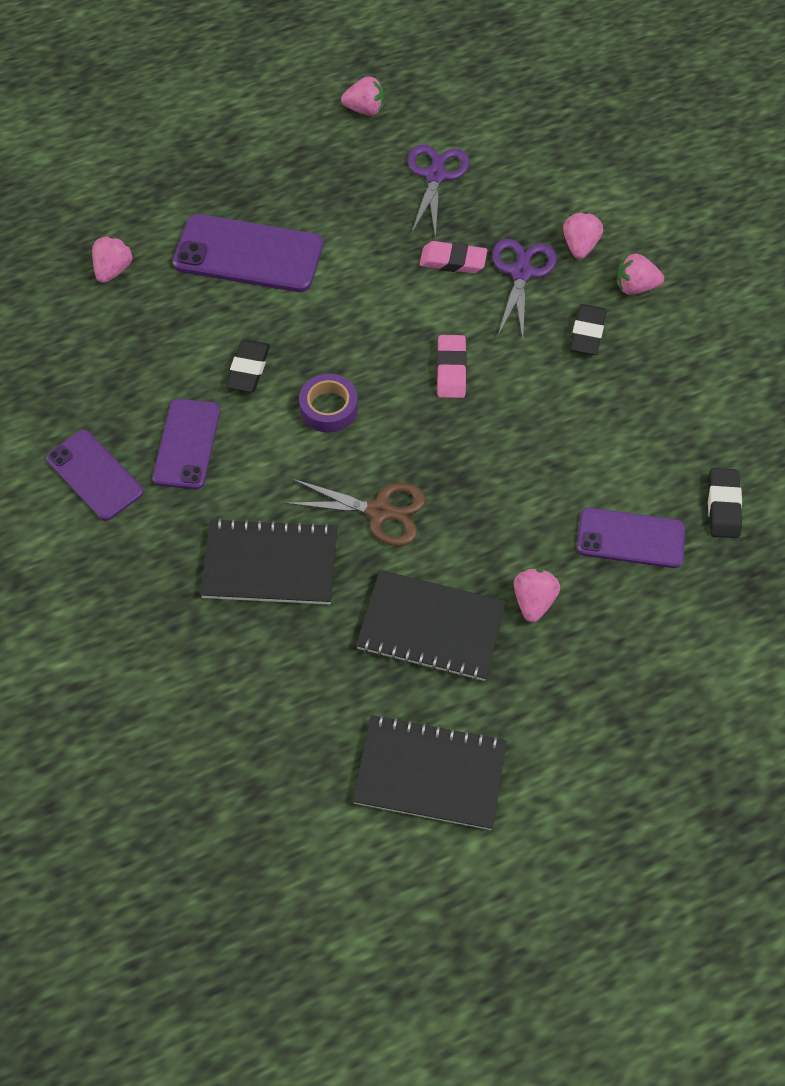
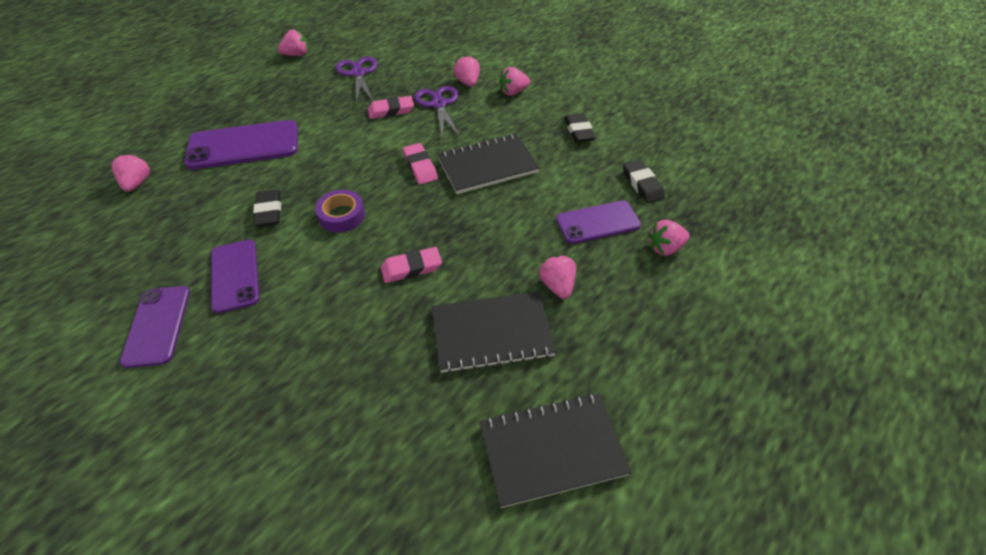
camera: 25 degrees left, 10 degrees down
(94, 475) = (157, 325): purple phone -> purple phone turned 60 degrees clockwise
(270, 564) = (339, 337): black notebook -> black notebook (487, 166)
(379, 511) = (411, 268): brown scissors -> pink eraser
(587, 333) = (498, 122): black eraser -> black eraser (579, 131)
(693, 606) = (665, 248): none -> pink strawberry

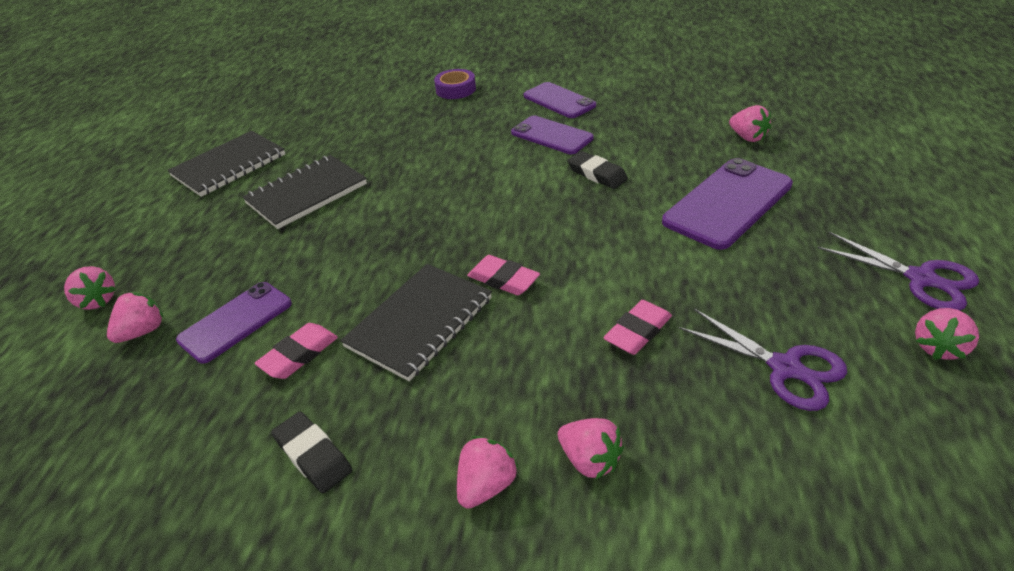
camera: 150 degrees right, 10 degrees down
(342, 215) = (526, 201): purple tape -> purple tape (455, 89)
(411, 268) = (413, 198): pink eraser -> pink eraser (299, 355)
(439, 104) = (584, 381): purple scissors -> purple scissors (921, 279)
(557, 285) = (262, 245): pink strawberry -> pink strawberry (97, 301)
(642, 184) = (180, 405): black eraser -> none

